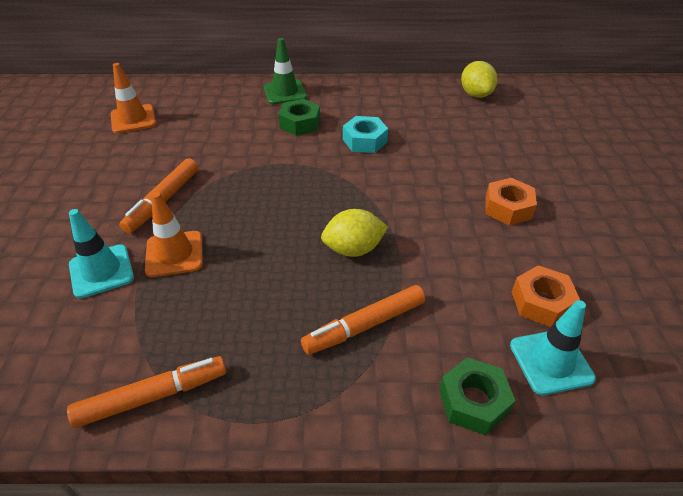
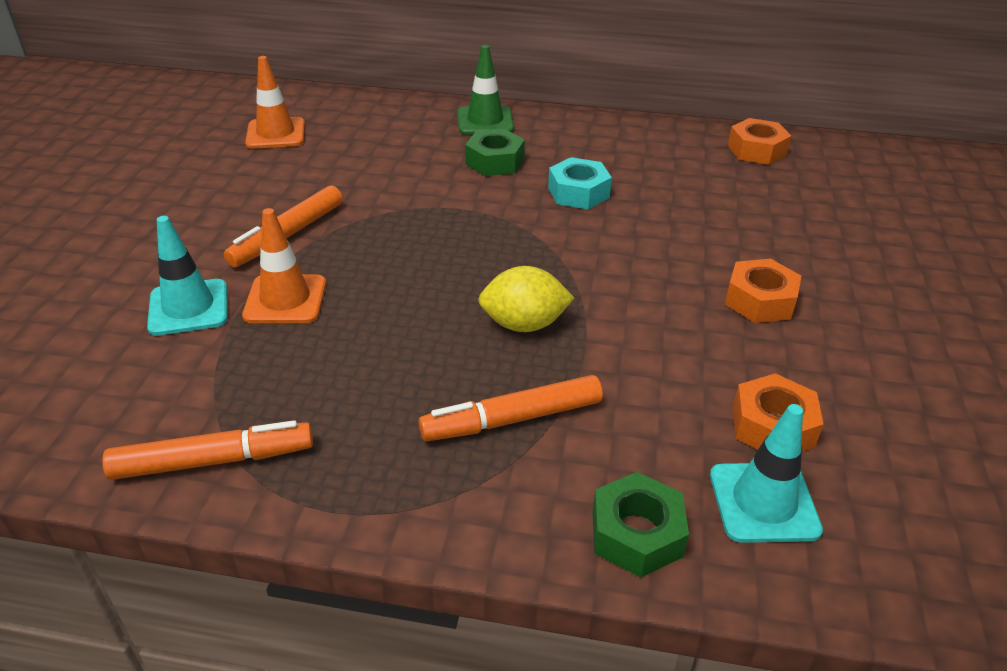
camera: 10 degrees right, 5 degrees down
(476, 94) = (756, 150): yellow lemon -> orange nut

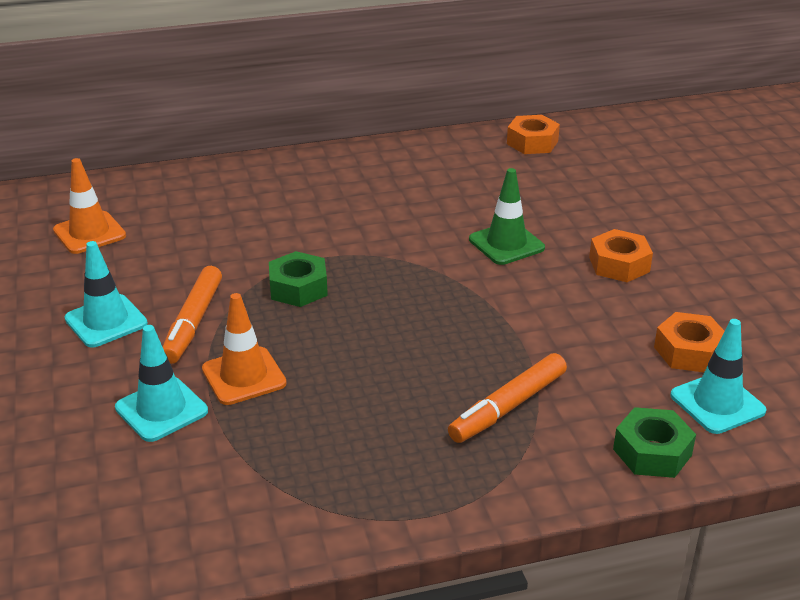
camera: 25 degrees left, 5 degrees down
(213, 460) = (303, 515): orange marker -> none
(218, 213) = (106, 321): none -> turquoise traffic cone
(485, 121) = (283, 172): green traffic cone -> green traffic cone (506, 244)
(495, 161) = (323, 207): green nut -> green nut (298, 288)
(524, 324) = (460, 335): yellow lemon -> none
(578, 192) = (417, 216): turquoise nut -> none

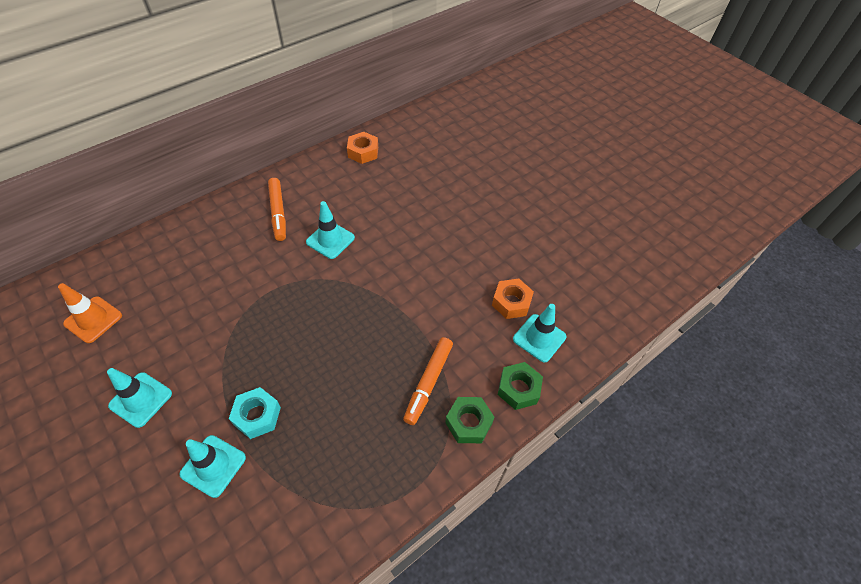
camera: 25 degrees left, 20 degrees up
(193, 322) = (203, 379): orange marker -> orange marker (278, 213)
(244, 376) = (257, 416): orange traffic cone -> turquoise nut
(298, 288) = (263, 325): green nut -> green nut (468, 423)
(437, 223) = (330, 240): none -> turquoise traffic cone
(506, 244) = (379, 245): green traffic cone -> none
(619, 264) = (450, 243): orange nut -> none

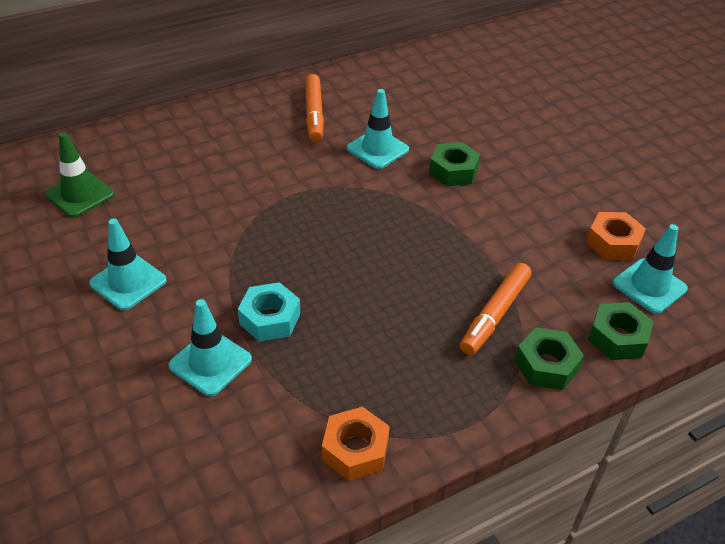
camera: 10 degrees right, 10 degrees down
(93, 319) = (80, 195): orange traffic cone -> green traffic cone
(363, 152) = (426, 64): orange nut -> orange nut (355, 450)
(390, 253) = (453, 171): none -> green nut

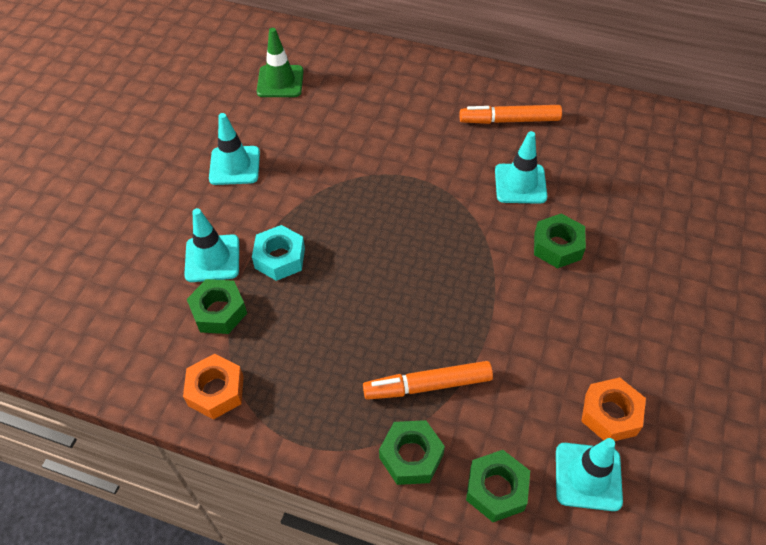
camera: 50 degrees right, 10 degrees up
(274, 395) = (219, 311): none -> green nut
(314, 114) = (509, 120): orange marker -> orange marker turned 45 degrees clockwise

